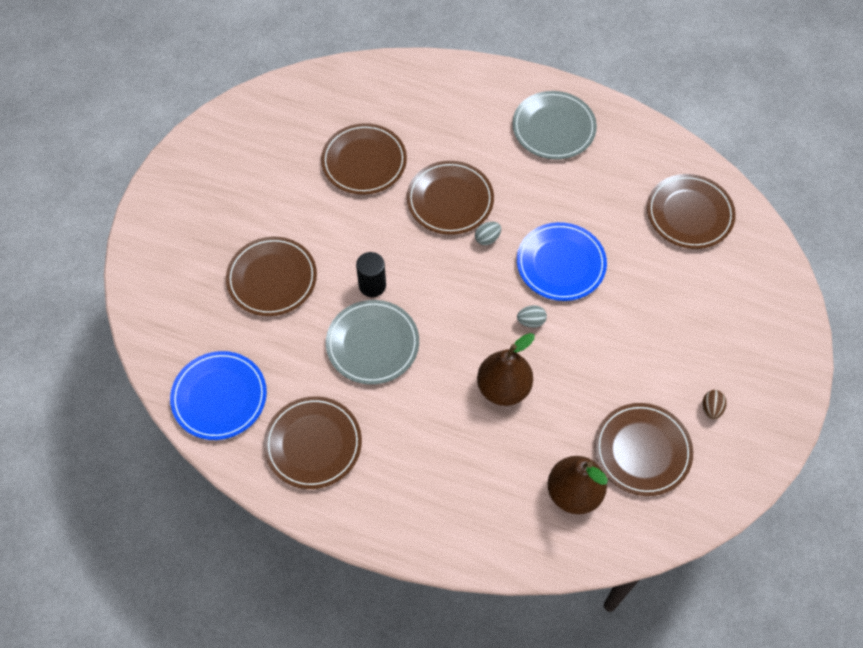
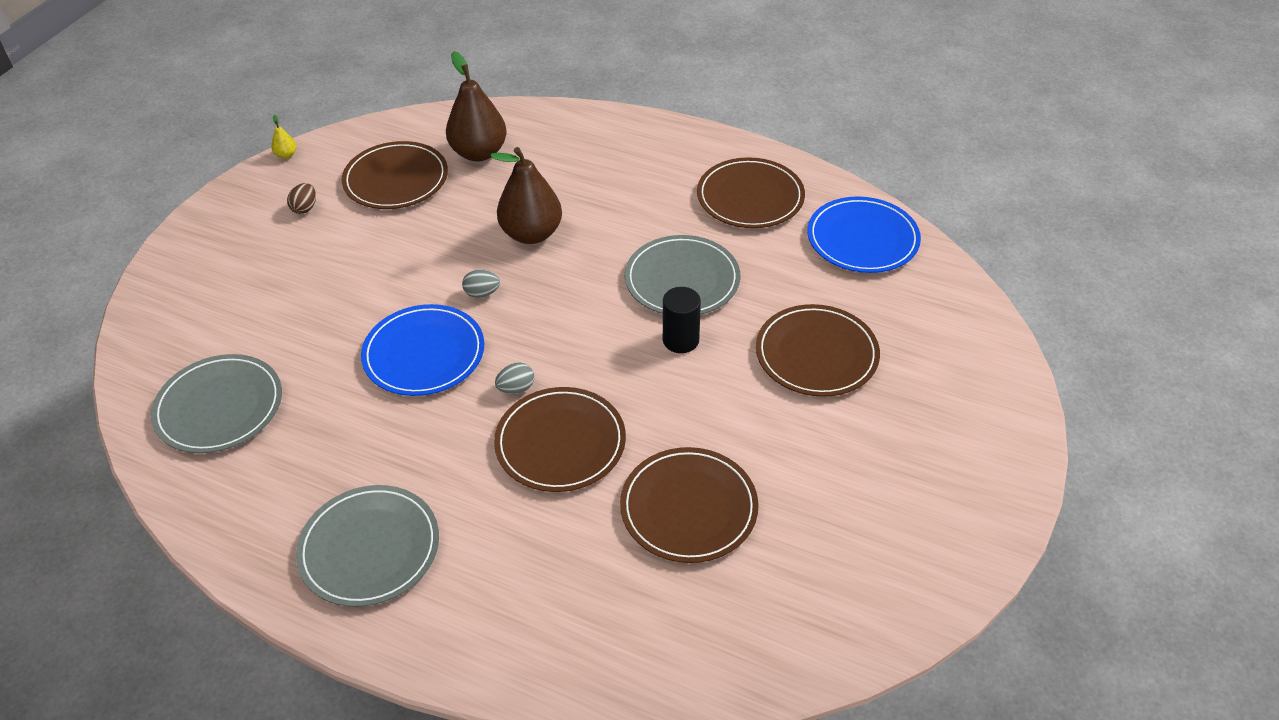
camera: 175 degrees left, 15 degrees down
(689, 213) = (219, 407): brown plate -> grey plate
(760, 480) = (286, 155): none -> yellow pear

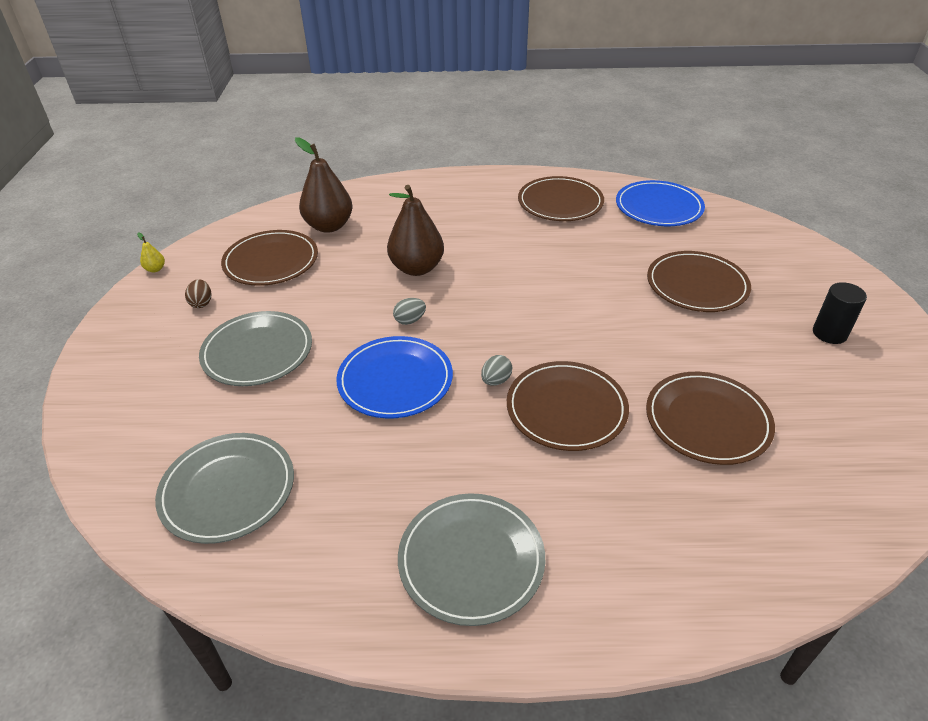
camera: 25 degrees left, 5 degrees down
(680, 340) = (594, 305): black cylinder -> black cylinder (829, 333)
(682, 280) = (559, 266): grey plate -> grey plate (257, 352)

